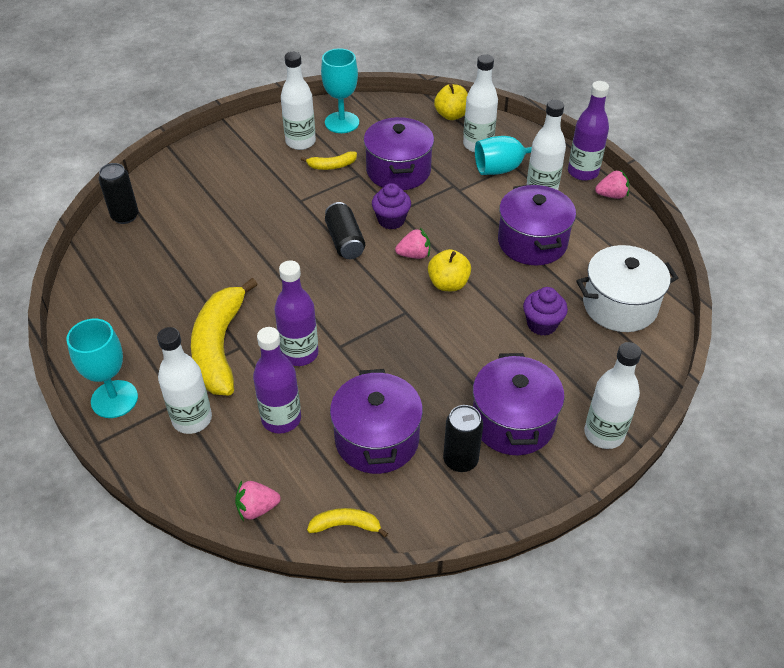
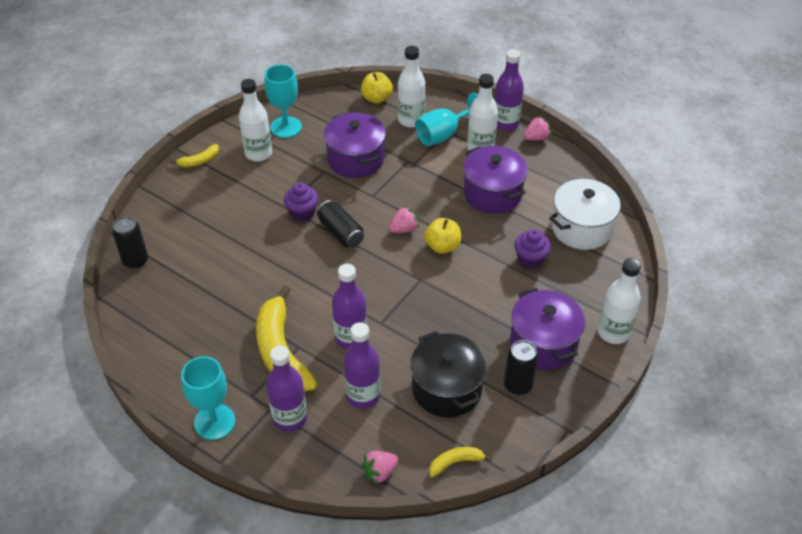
camera: 20 degrees left, 0 degrees up
(192, 419) = (290, 418): white bottle -> purple bottle
(332, 166) = (297, 169): yellow banana -> yellow banana (199, 161)
(377, 439) = (447, 389): purple pot -> black pot
(391, 220) = (370, 204): purple cupcake -> purple cupcake (302, 213)

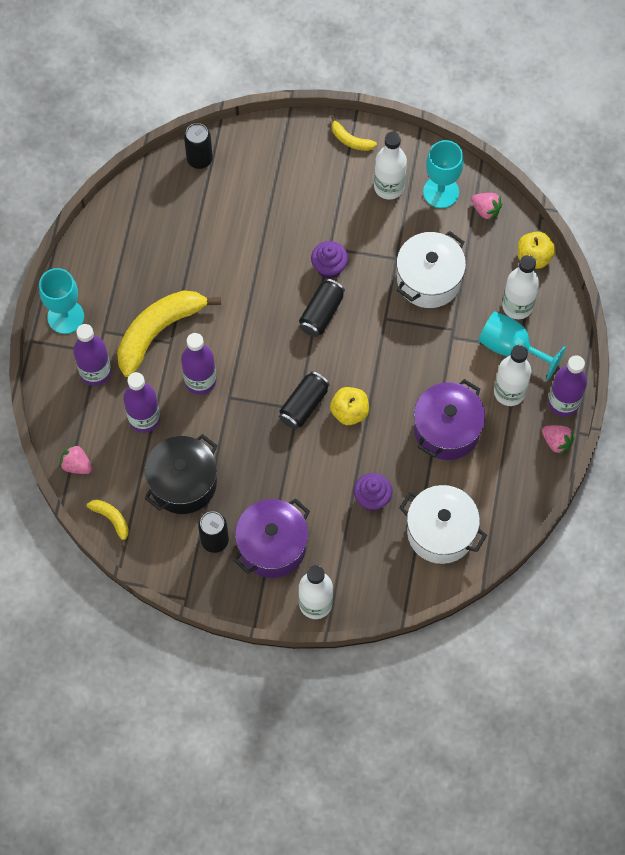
camera: 65 degrees right, 20 degrees up
(356, 159) = (429, 280): purple pot -> white pot
(404, 229) = (354, 367): pink strawberry -> pink strawberry (486, 210)
(419, 274) = (304, 405): none -> black can

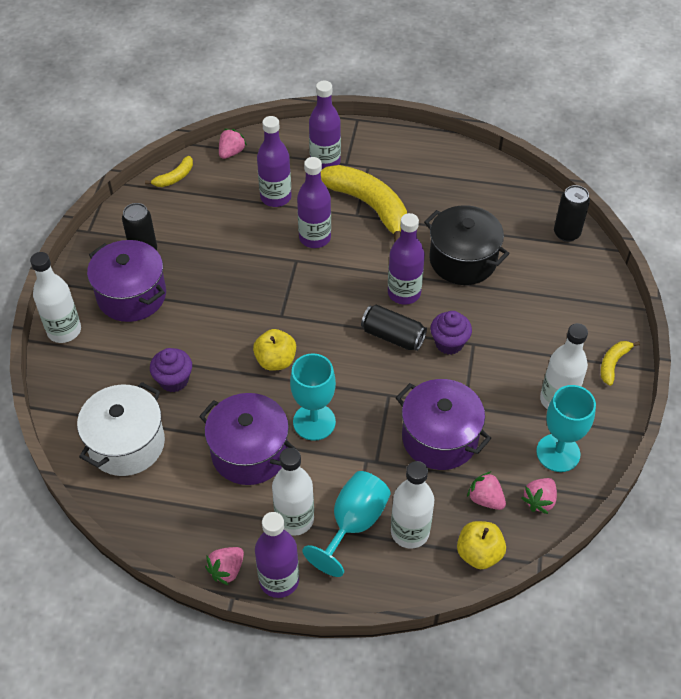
camera: 90 degrees right, 15 degrees down
(65, 317) = (382, 141): turquoise goblet -> turquoise goblet (314, 422)
(183, 483) = (206, 227): black pot -> black pot (463, 260)
(271, 302) = (404, 293): none -> purple bottle
(304, 405) = (285, 321): black can -> none
(429, 280) = (439, 438): white pot -> purple pot
(485, 249) = (485, 499): none -> pink strawberry

